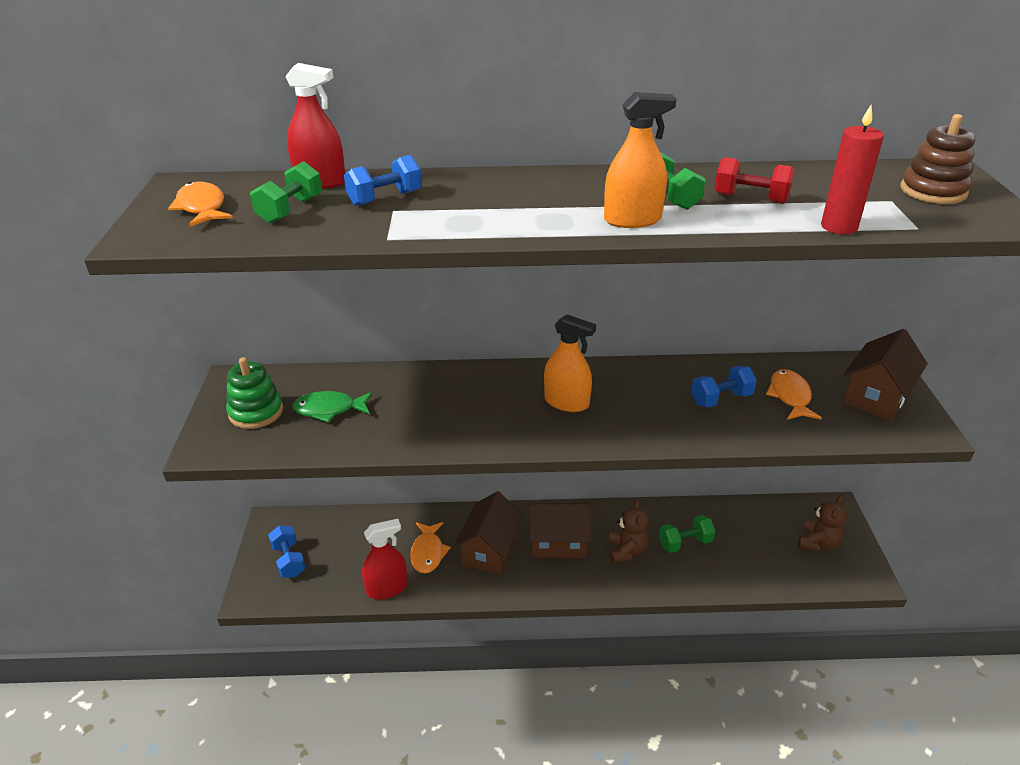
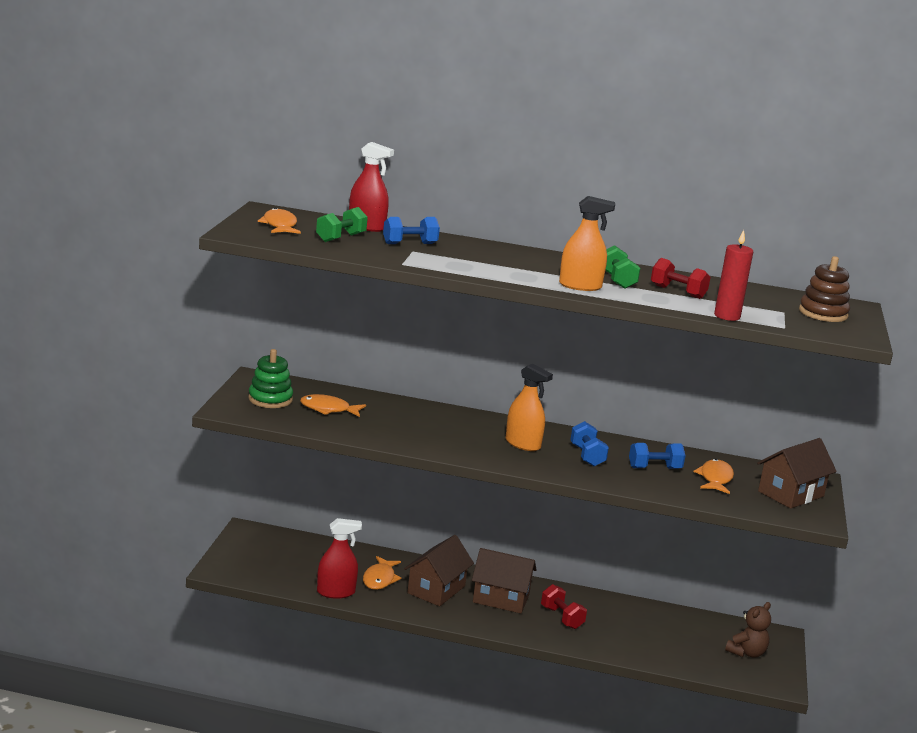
camera: 10 degrees right, 15 degrees down
(289, 560) = (256, 557): blue dumbbell -> blue dumbbell (587, 456)
(329, 409) = (328, 409): green fish -> orange fish
(627, 551) = (561, 617): brown teddy bear -> red dumbbell
(685, 543) = (619, 625): green dumbbell -> none

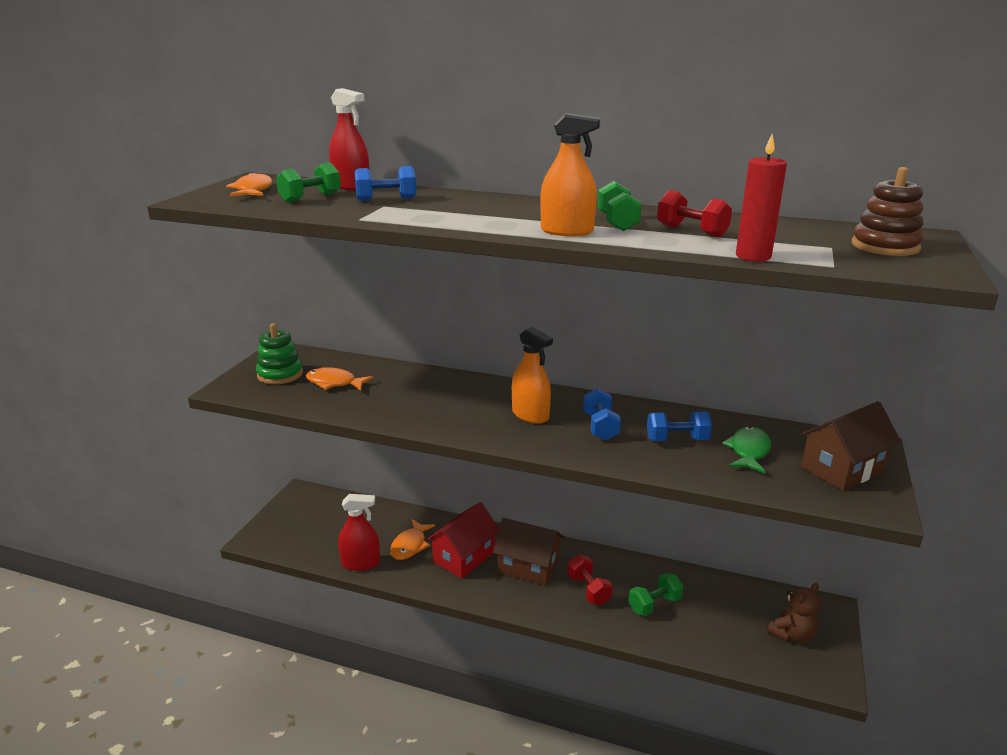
camera: 10 degrees right, 5 degrees up
(436, 589) = (464, 557): brown house -> red house
(624, 629) = (654, 605): none -> green dumbbell
(715, 479) = (749, 451): orange fish -> green fish

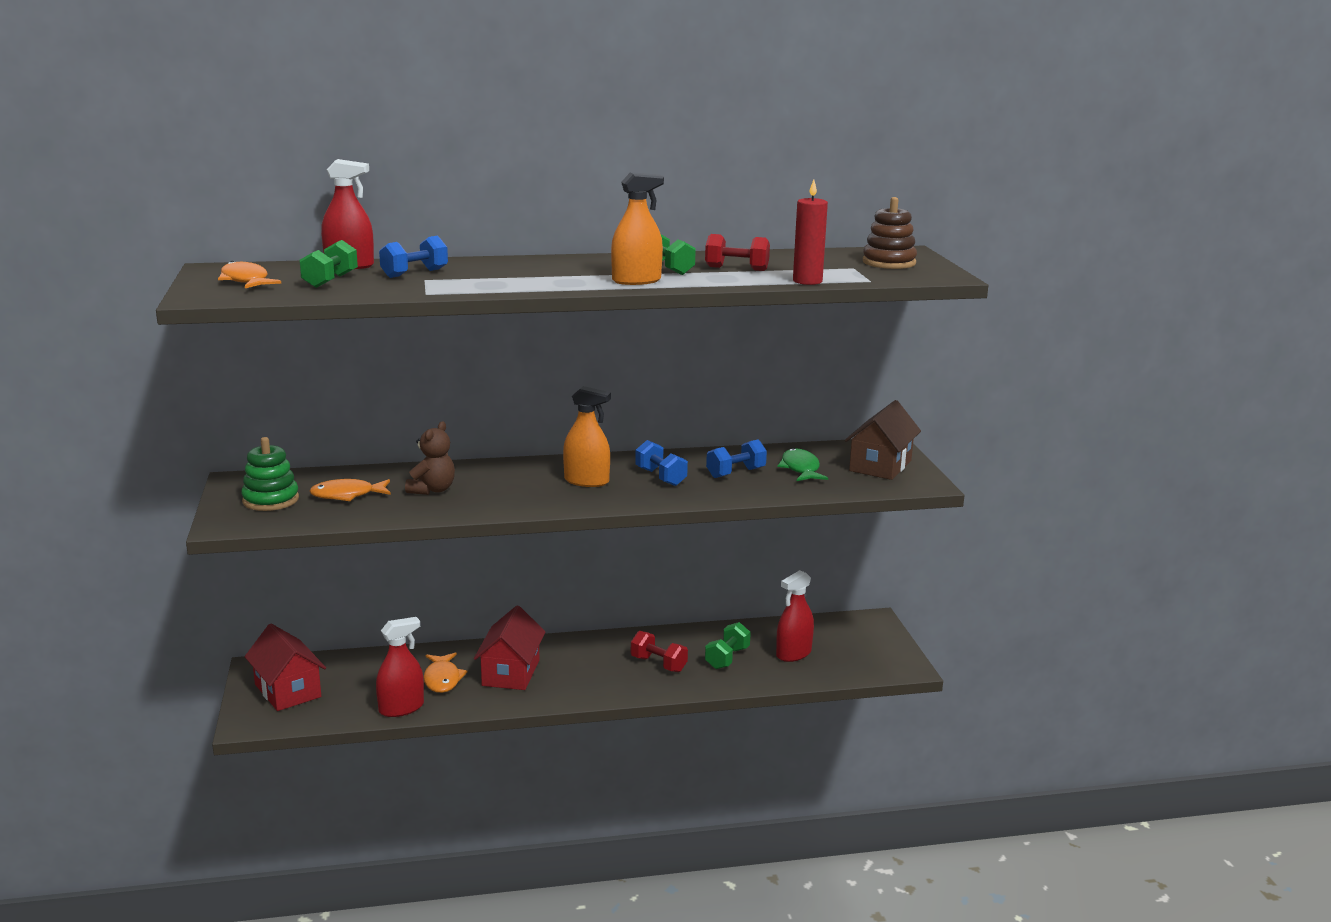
camera: 30 degrees left, 5 degrees down
(301, 519) = (288, 690): none -> red house
(528, 566) = (584, 662): brown house -> none
(722, 621) = (793, 653): none -> red spray bottle
(792, 634) = (856, 646): brown teddy bear -> brown teddy bear (432, 490)

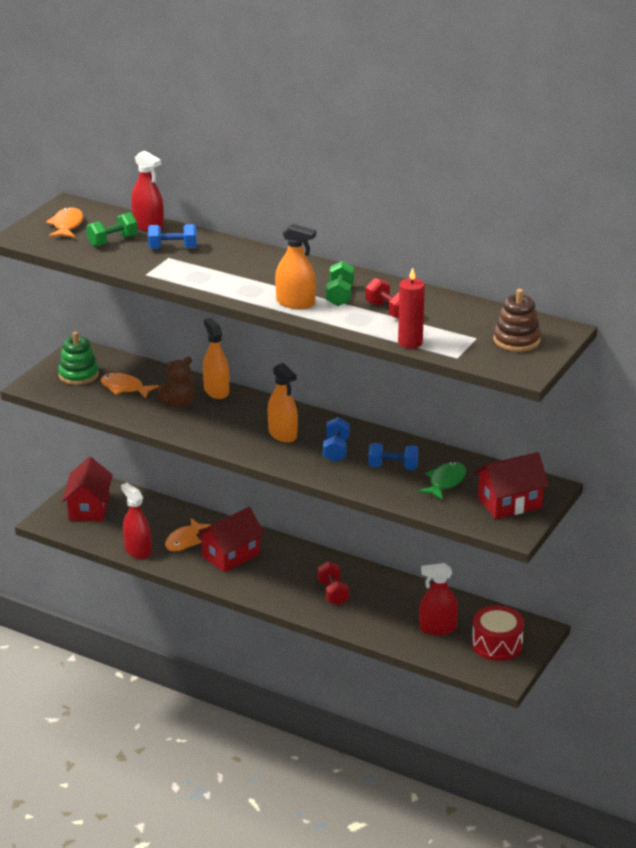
camera: 40 degrees right, 10 degrees up
(401, 708) = (138, 551): red spray bottle -> red spray bottle turned 135 degrees counterclockwise
(457, 469) = (216, 391): none -> orange spray bottle
(727, 658) = (385, 610): green dumbbell -> none
(860, 645) = (497, 644): none -> red drum
(880, 466) = (509, 503): brown house -> red house

